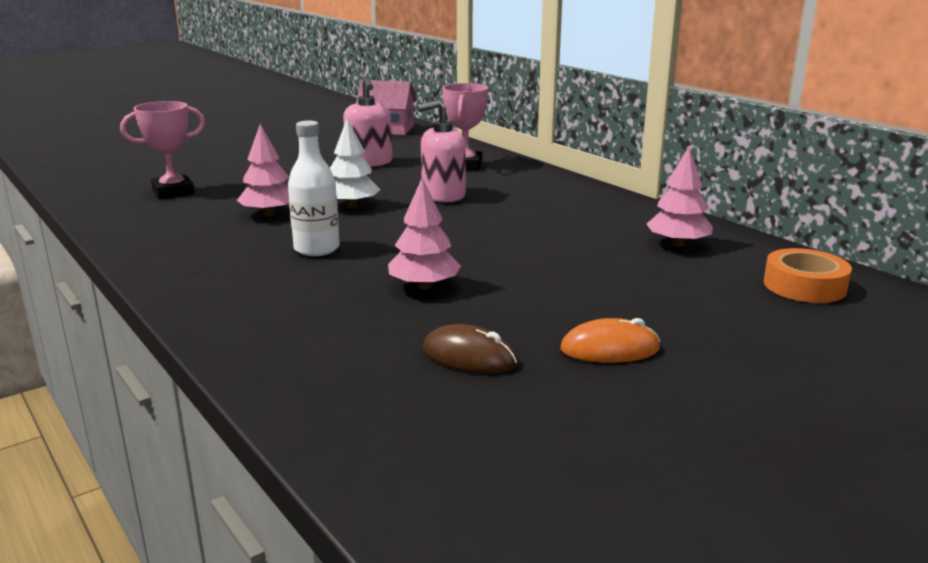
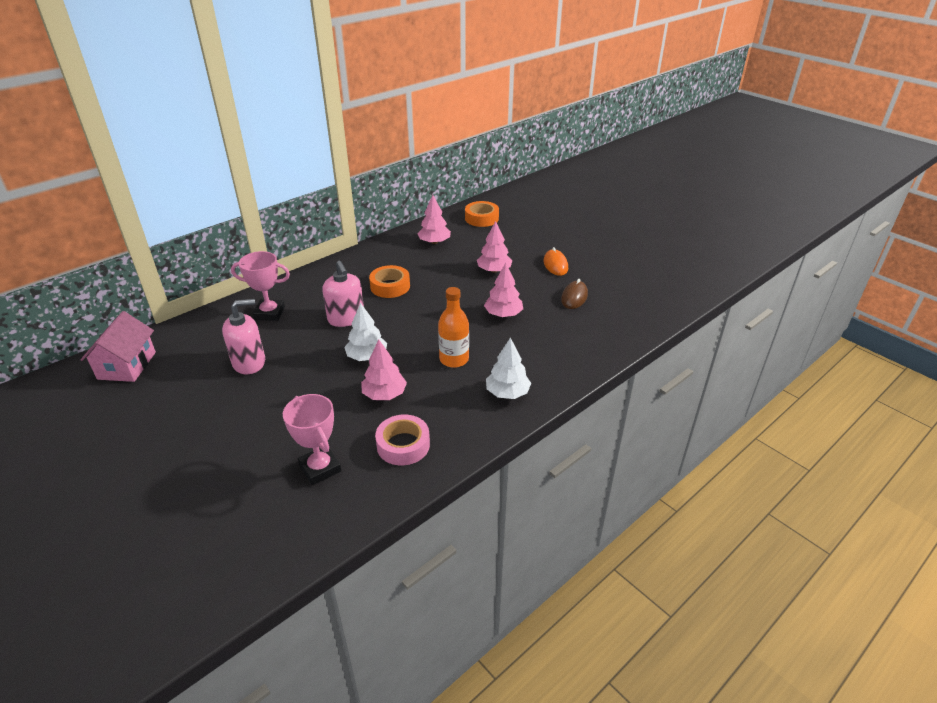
camera: 95 degrees left, 15 degrees up
(170, 222) = (403, 445): none -> pink tape
(214, 278) = (507, 393): none -> white tree
(316, 249) = (454, 359): white bottle -> orange bottle
(523, 216) = (390, 286): none -> orange tape
(578, 287) = (494, 270): none -> pink tree

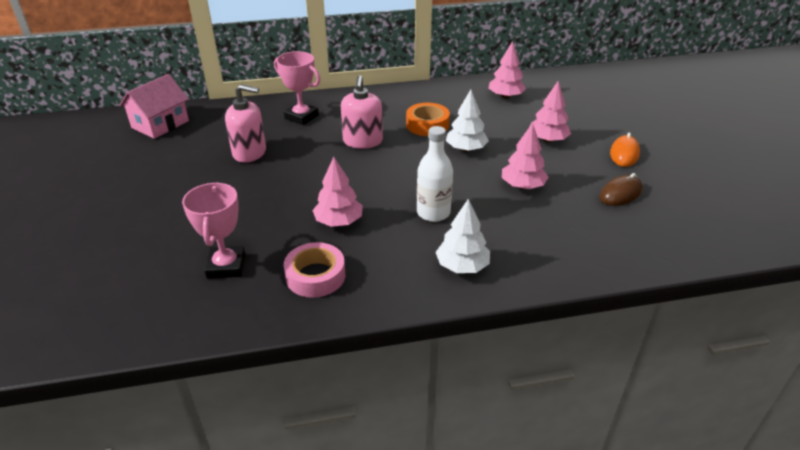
camera: 30 degrees right, 0 degrees up
(367, 356) = (352, 181): white tree -> white tree (466, 149)
(454, 359) = (433, 213): orange bottle -> white bottle
(481, 218) = (575, 87): orange tape -> none

